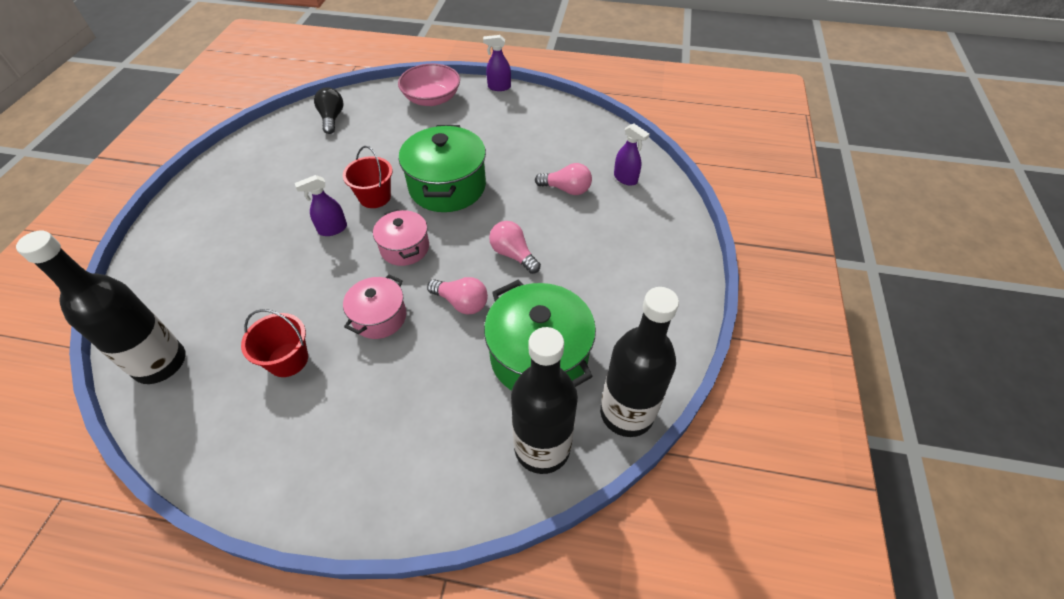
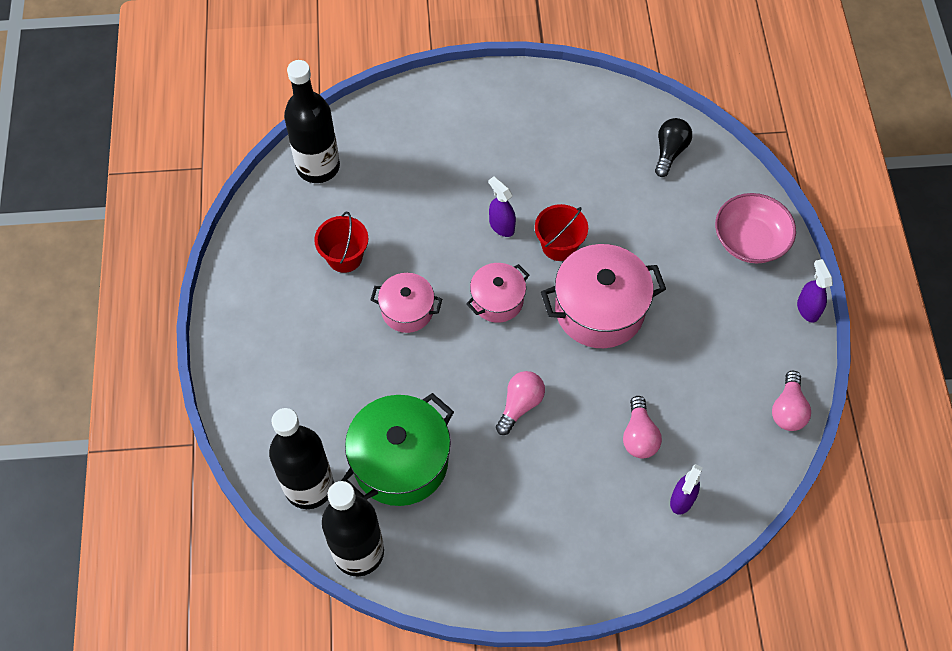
camera: 75 degrees right, 10 degrees up
(332, 118) = (670, 152): black light bulb -> black light bulb turned 45 degrees counterclockwise
(447, 186) = (599, 310): green pot -> pink pot
(461, 303) = (443, 375): pink light bulb -> pink light bulb (788, 409)

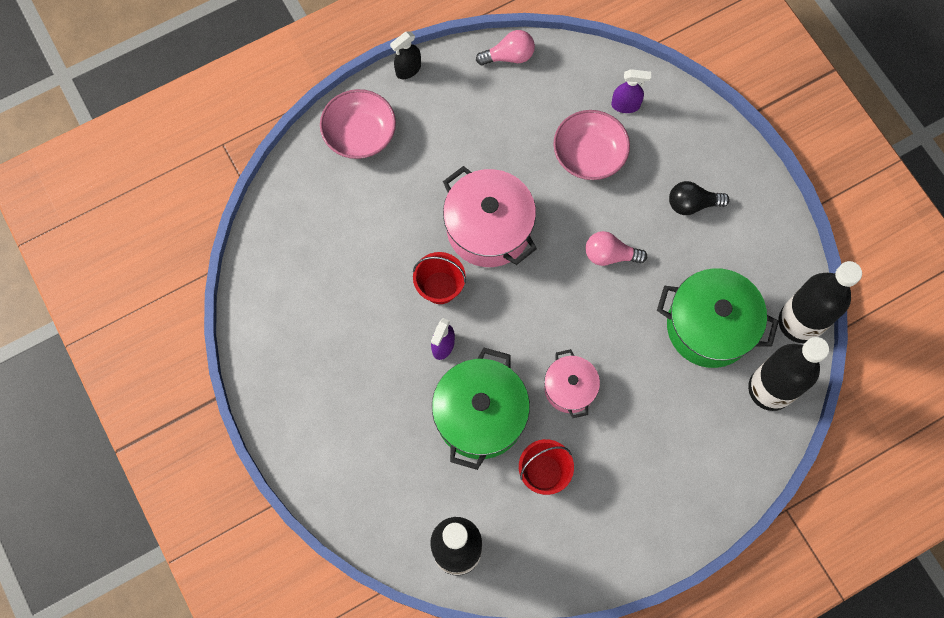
camera: 115 degrees left, 10 degrees up
(422, 229) = (480, 415): none -> green pot
(497, 300) = (521, 316): pink pot -> none
(639, 436) = (589, 155): pink light bulb -> pink bowl
(670, 152) = (292, 232): black light bulb -> black light bulb (692, 204)
(807, 309) = (408, 70): purple spray bottle -> black spray bottle

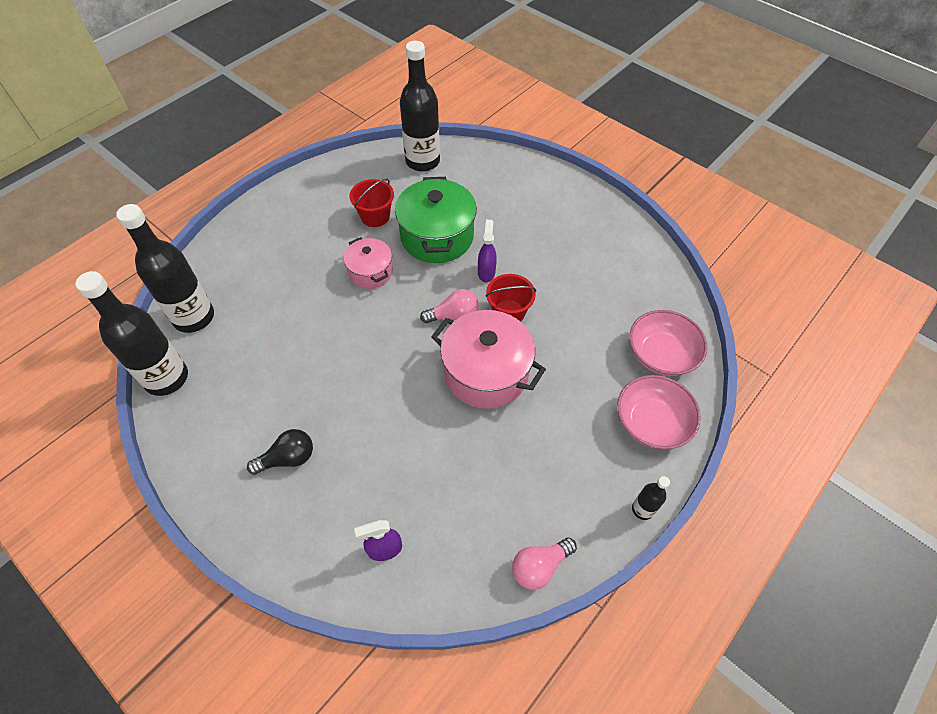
camera: 160 degrees right, 15 degrees down
(408, 70) = (642, 509): black spray bottle -> black bottle
(589, 155) = (410, 476): pink bowl -> pink bowl (661, 354)
(610, 255) = (362, 384): pink light bulb -> pink light bulb (454, 316)
(709, 326) = (255, 350): green pot -> none

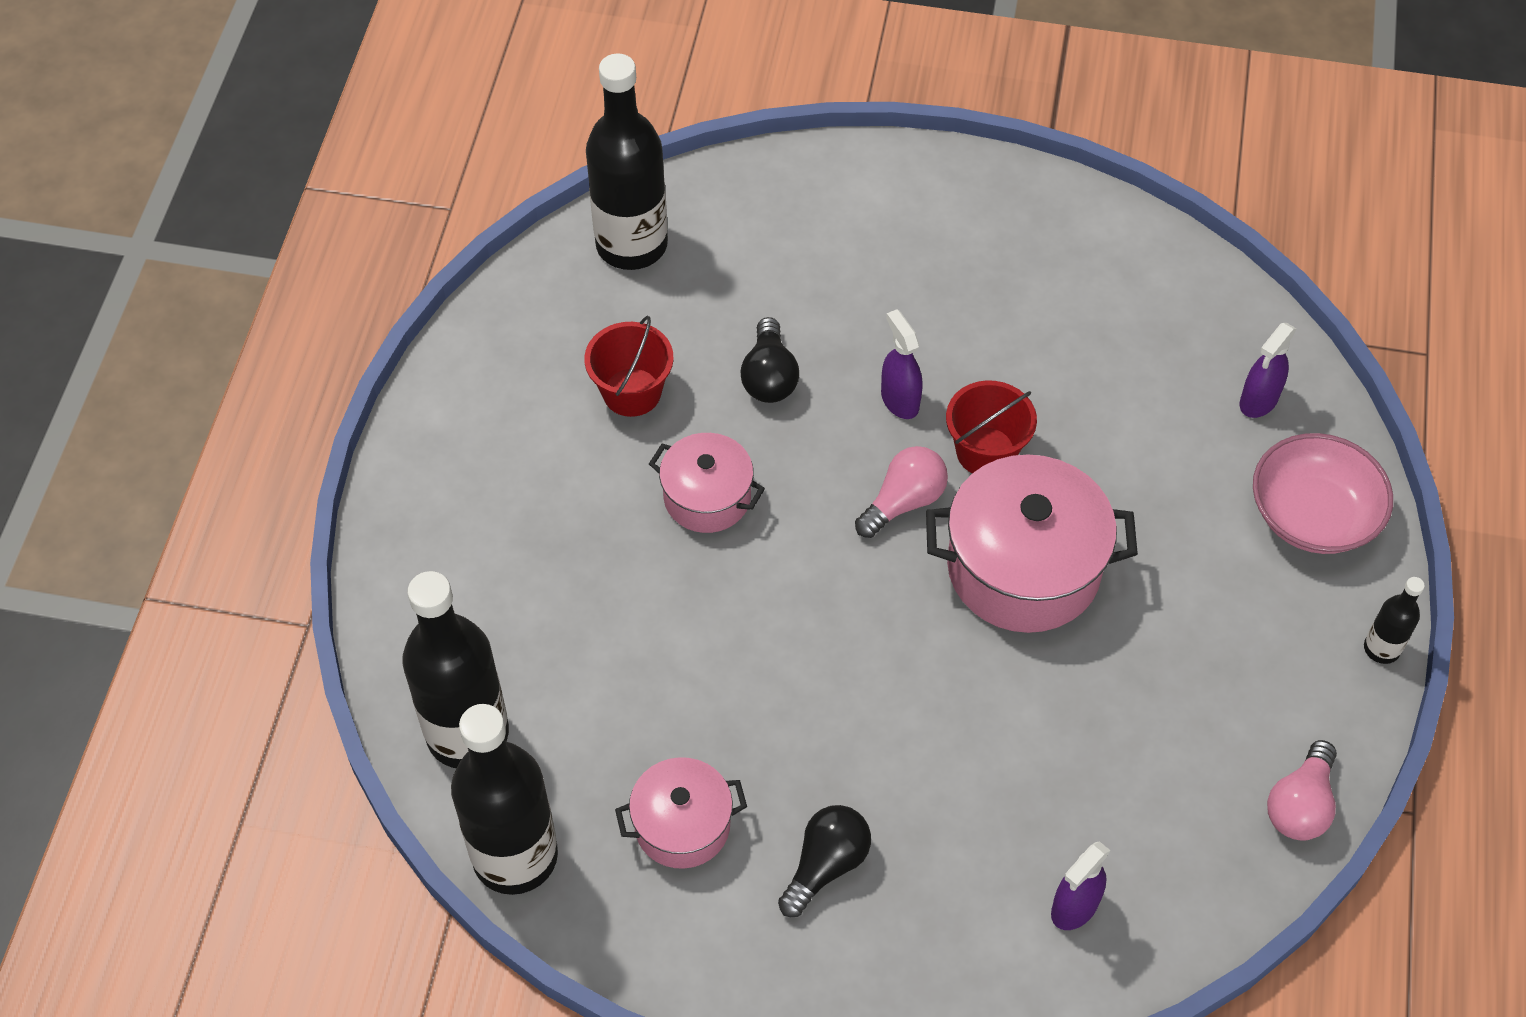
camera: 30 degrees left, 0 degrees up
(243, 404) = (682, 825): none -> pink pot
(437, 236) = (769, 377): green pot -> black light bulb
(661, 354) = (1258, 401): pink bowl -> purple spray bottle

